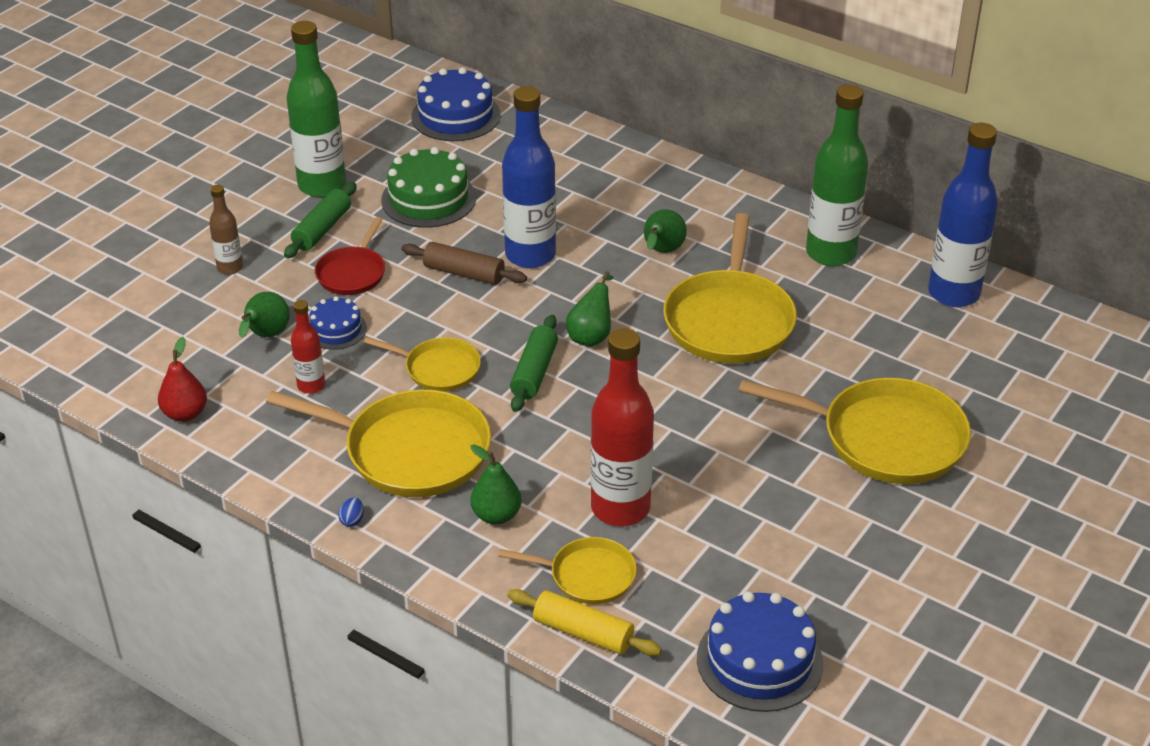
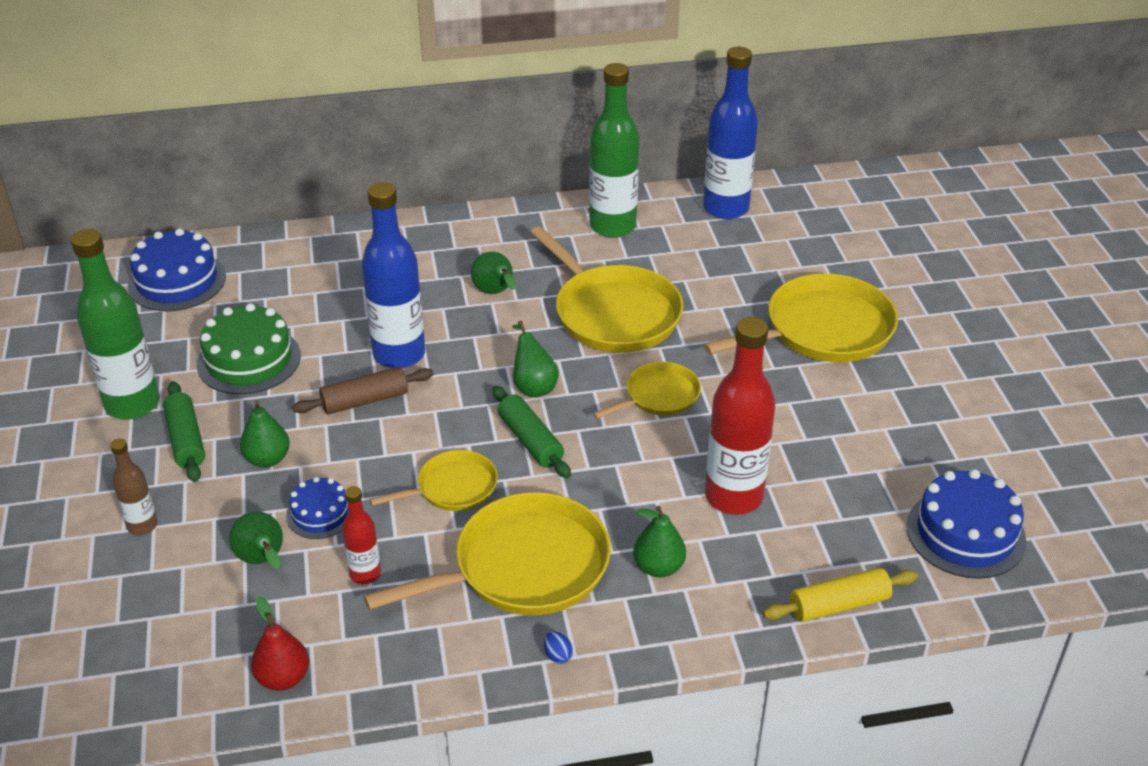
camera: 45 degrees left, 0 degrees up
(352, 273) = (267, 459): red pan -> green pear
(588, 576) = (783, 561): yellow pan -> yellow pan (659, 396)

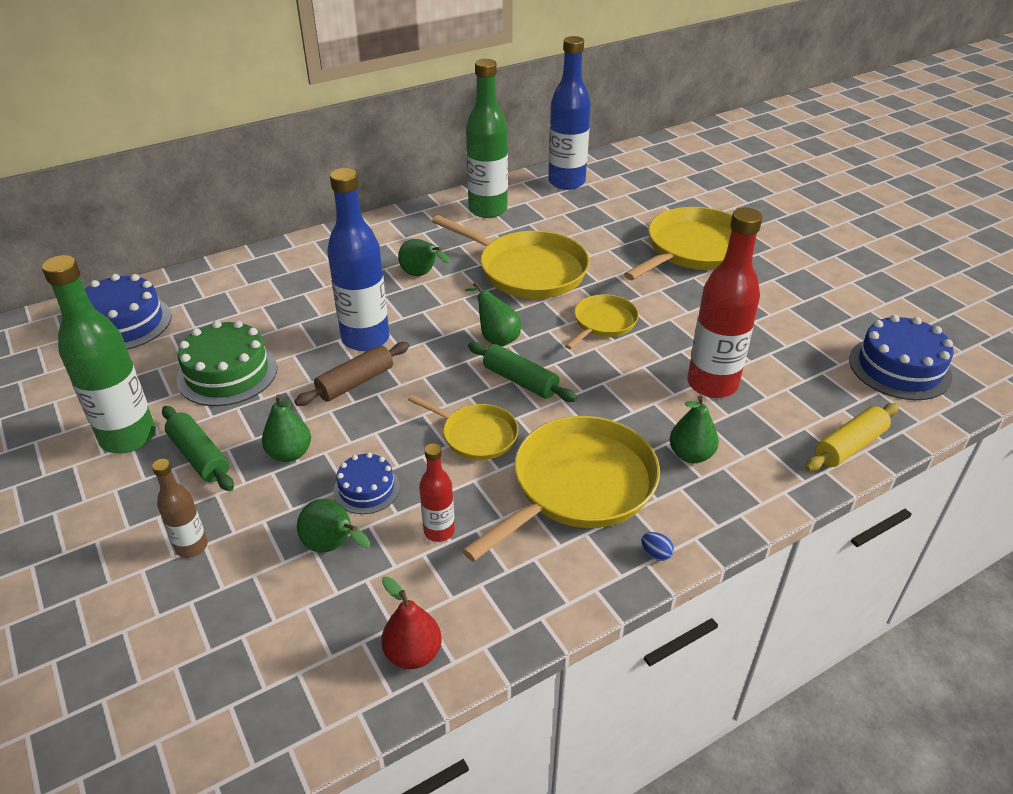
camera: 20 degrees left, 0 degrees up
(453, 488) = (476, 435): yellow pan -> yellow pan turned 75 degrees clockwise

